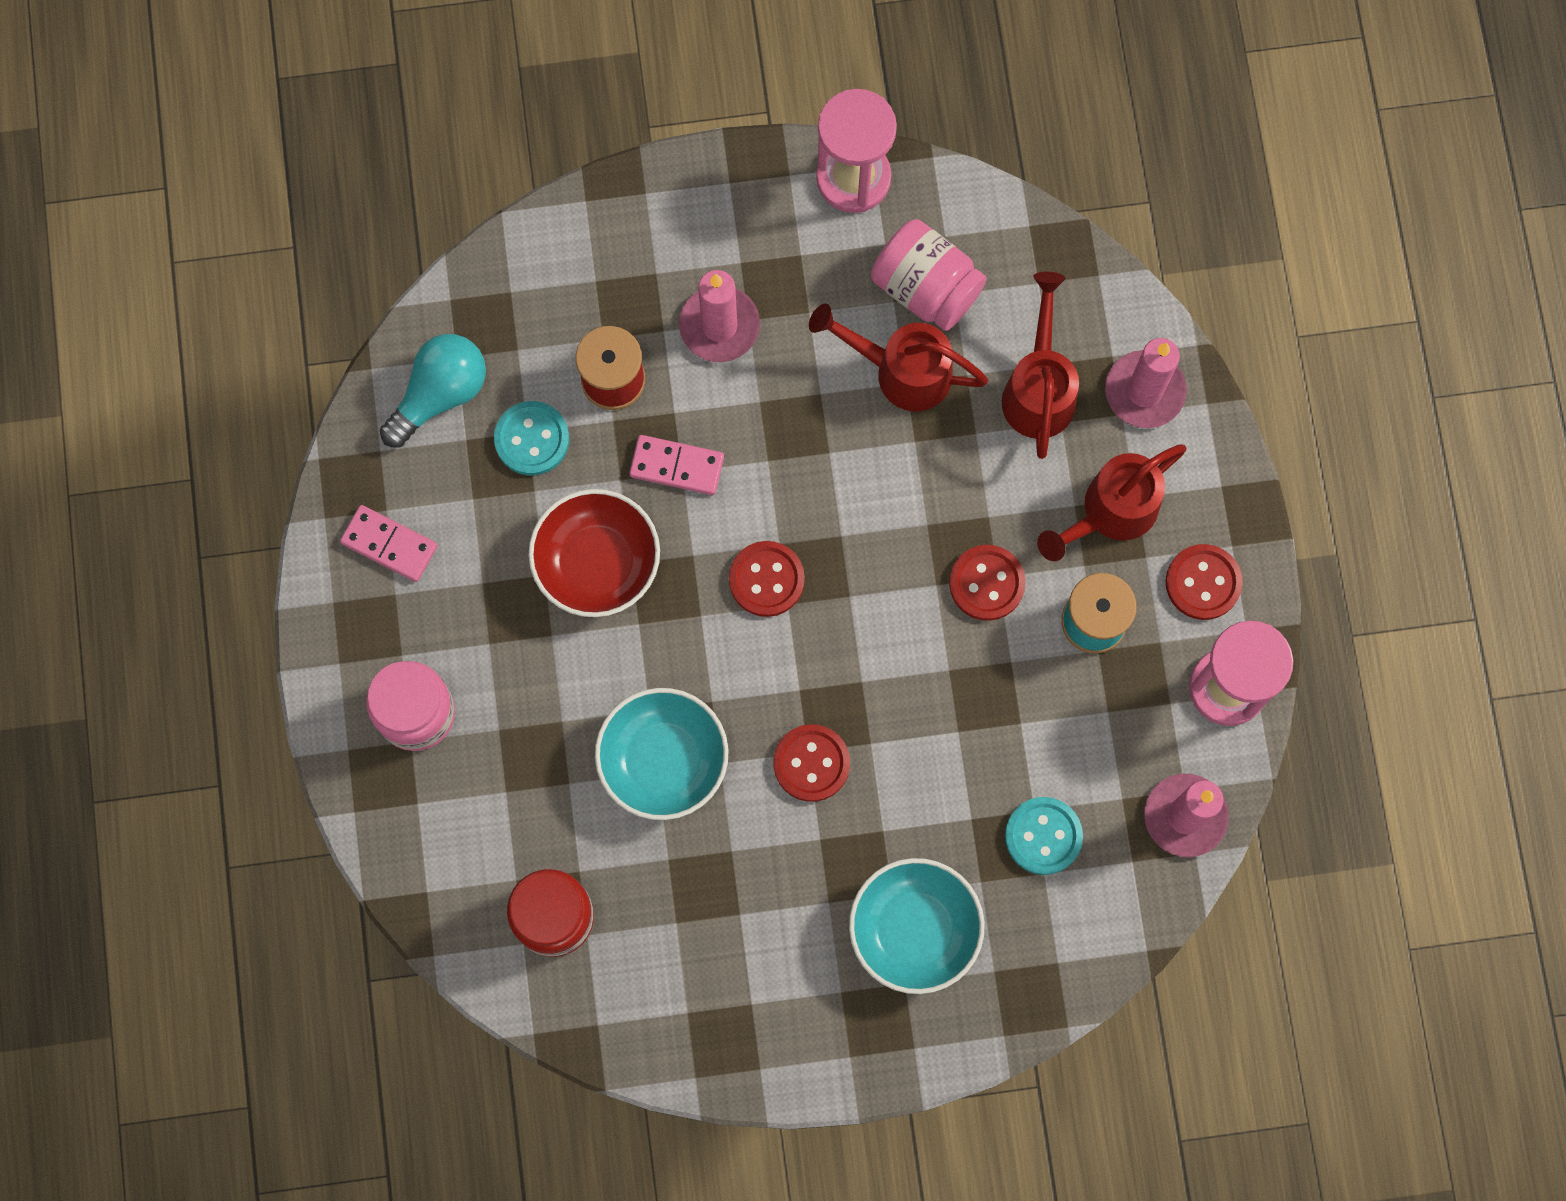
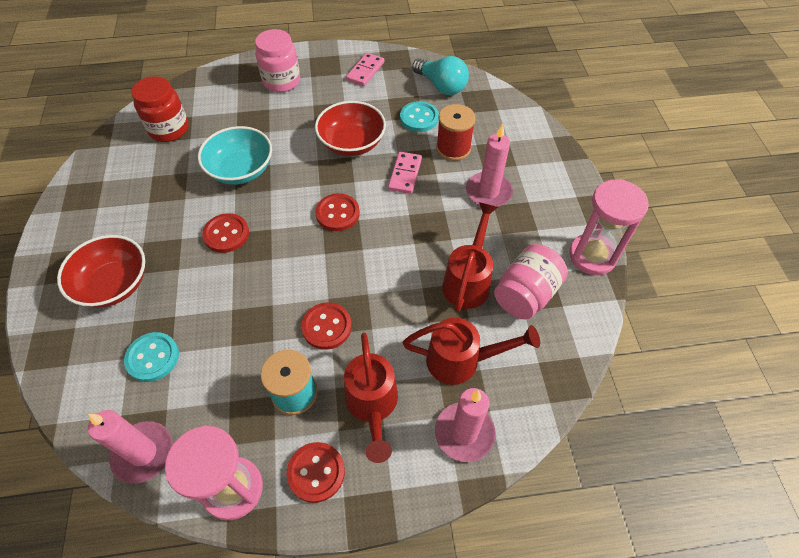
camera: 90 degrees right, 20 degrees down
(914, 930) = (114, 284): turquoise bowl -> red bowl
(1110, 512) = (372, 406): red watering can -> red watering can turned 150 degrees counterclockwise

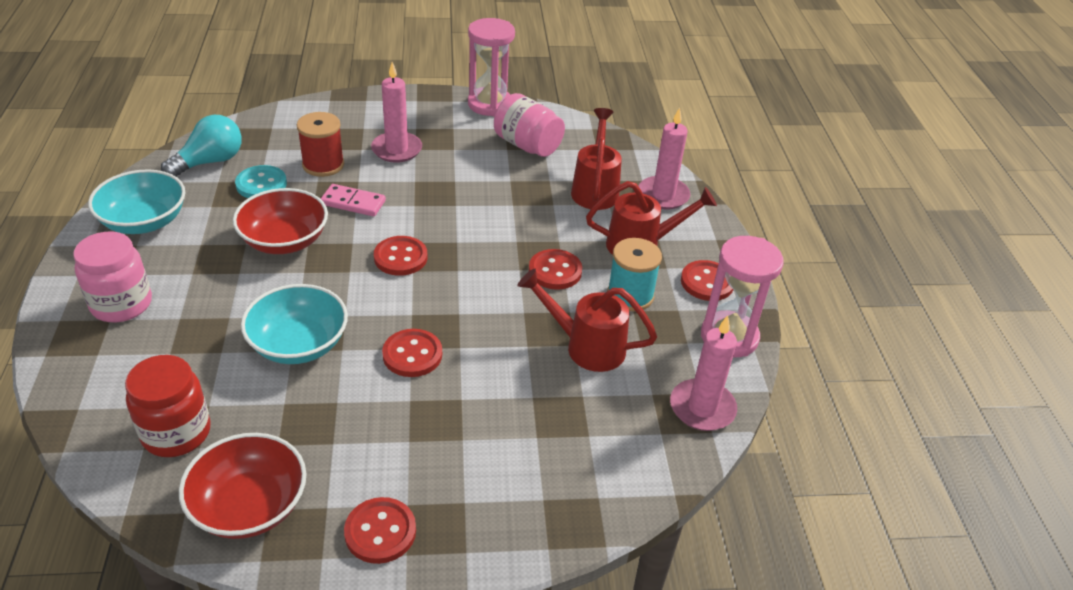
camera: 90 degrees left, 15 degrees down
(71, 236) = (380, 532): none -> red button
(114, 284) = (478, 465): red bowl -> red bowl (249, 506)
(152, 358) = (589, 412): turquoise button -> none
(365, 71) = (144, 221): pink domino -> turquoise bowl
(468, 280) = (507, 175): red watering can -> red watering can (586, 346)

